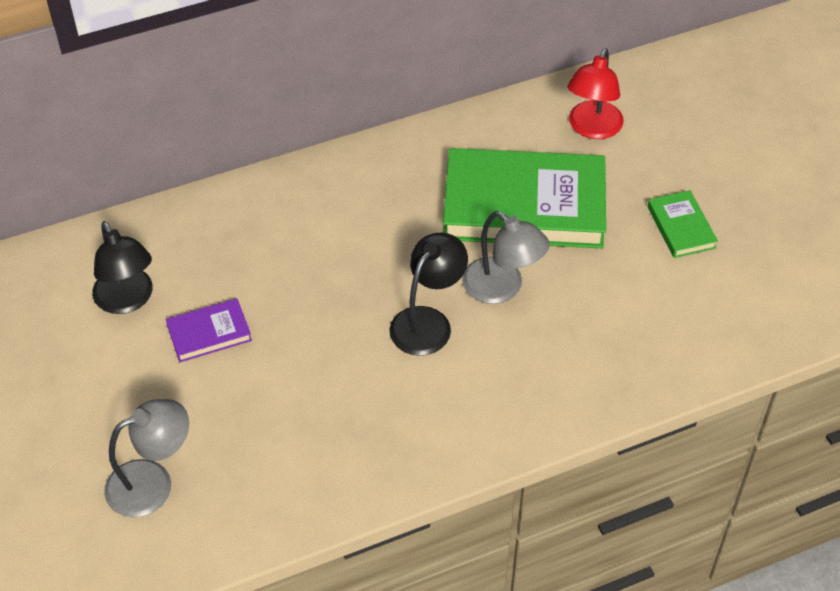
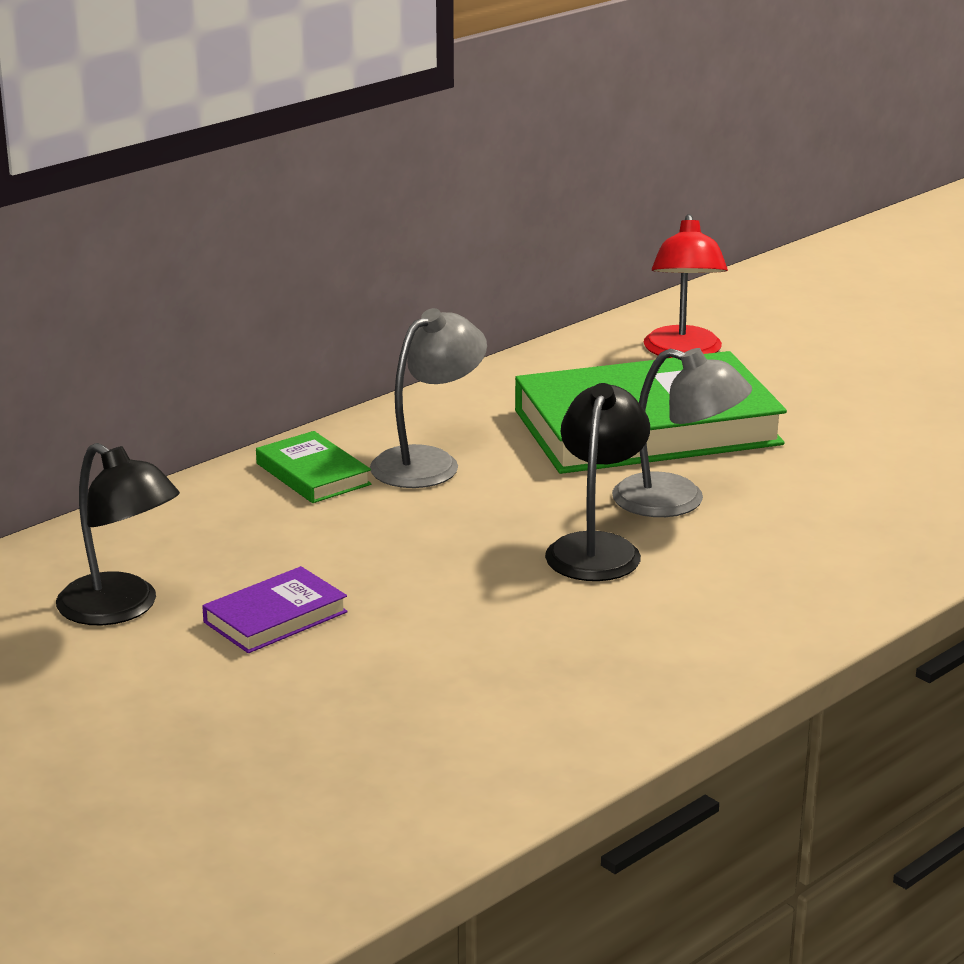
camera: 20 degrees left, 25 degrees down
(152, 482) = (291, 782): grey lamp -> grey lamp (428, 462)
(681, 227) = (869, 411): green book -> green book (313, 474)

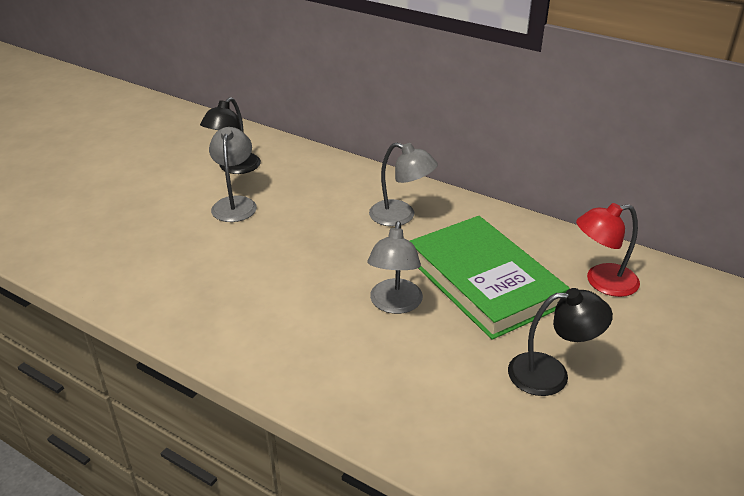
camera: 75 degrees right, 10 degrees up
(275, 617) = (235, 204): purple book -> grey lamp
(313, 474) = (372, 188): green book -> none
(597, 548) = (328, 283): black lamp -> black lamp (551, 374)

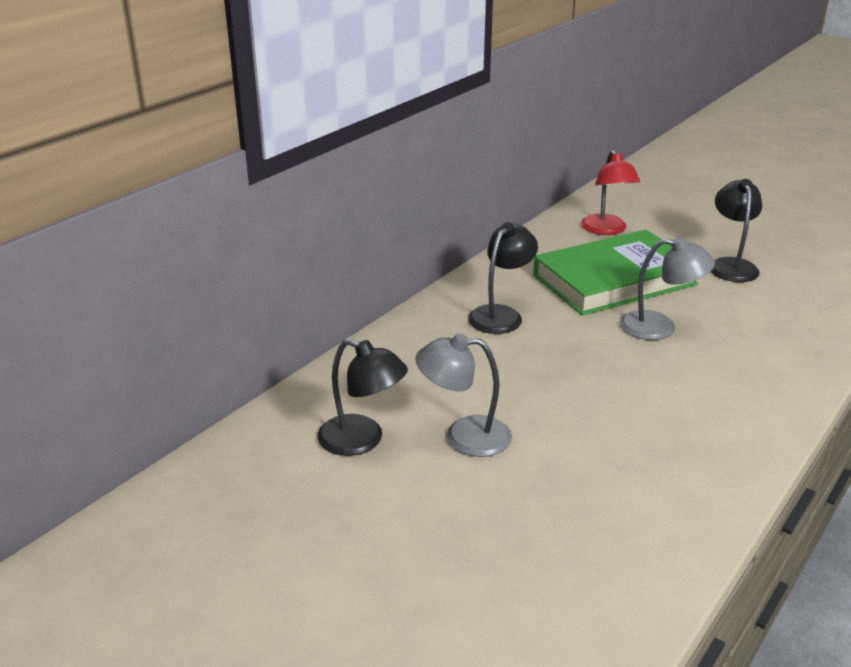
camera: 85 degrees left, 5 degrees down
(401, 216) = (501, 314): grey lamp -> black lamp

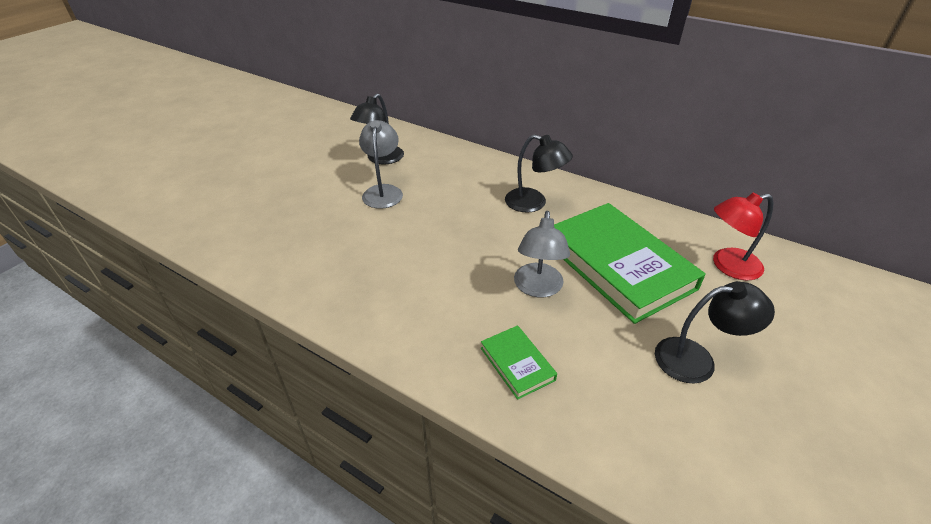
camera: 85 degrees right, 10 degrees up
(770, 349) = (517, 364): none -> green book

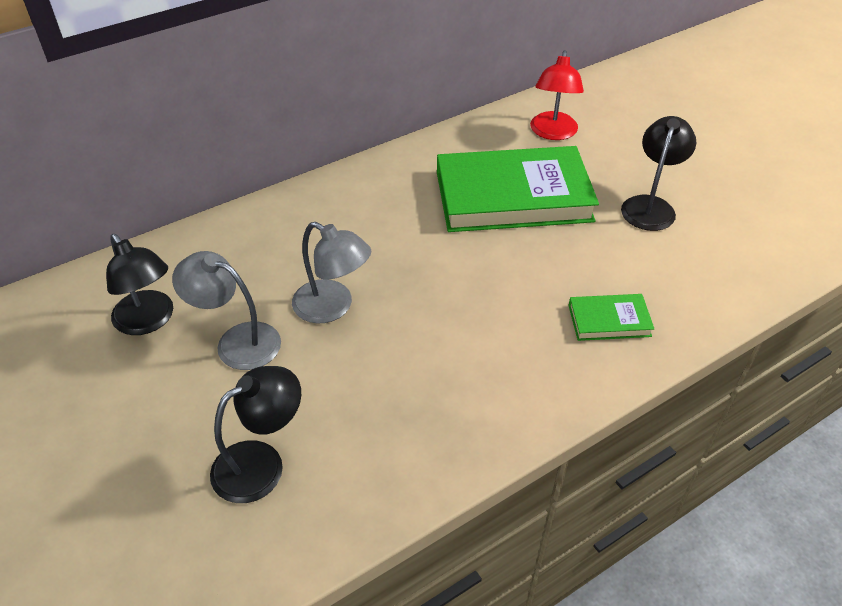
camera: 65 degrees left, 5 degrees up
(534, 203) = (371, 212): black lamp -> black lamp (261, 463)
(537, 288) = (514, 266): grey lamp -> grey lamp (333, 307)

